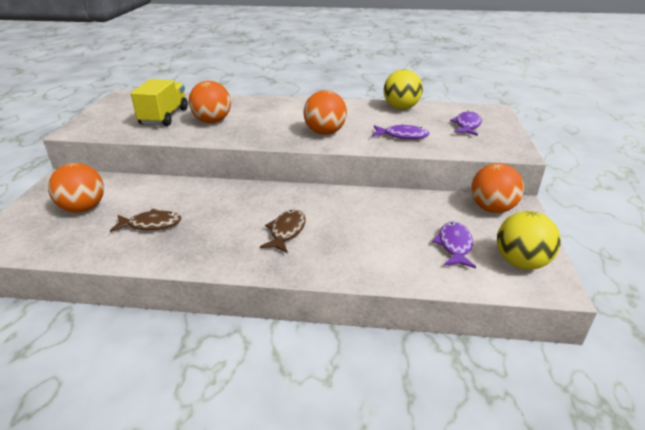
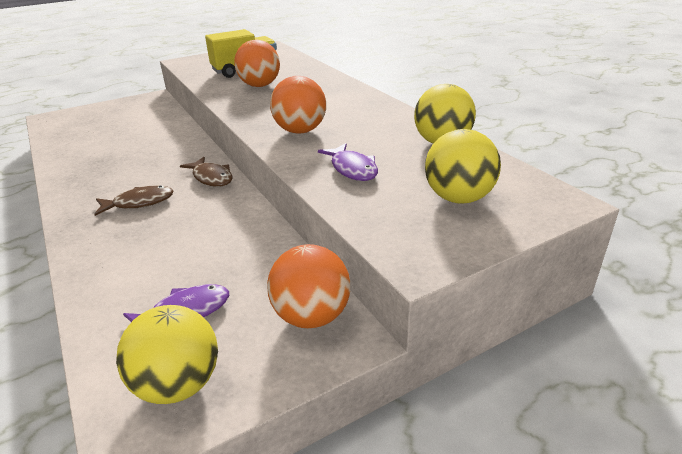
camera: 55 degrees right, 0 degrees up
(83, 208) = (116, 120): orange ball -> none
(151, 224) = (110, 148): brown fish -> brown fish (211, 178)
(467, 125) = (458, 198): purple fish -> yellow ball

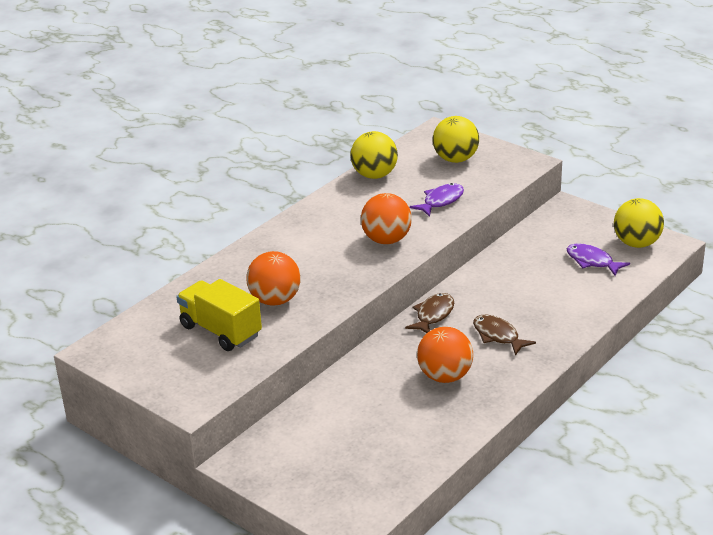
camera: 110 degrees left, 0 degrees up
(311, 316) = (560, 220): orange ball -> orange ball (445, 376)

